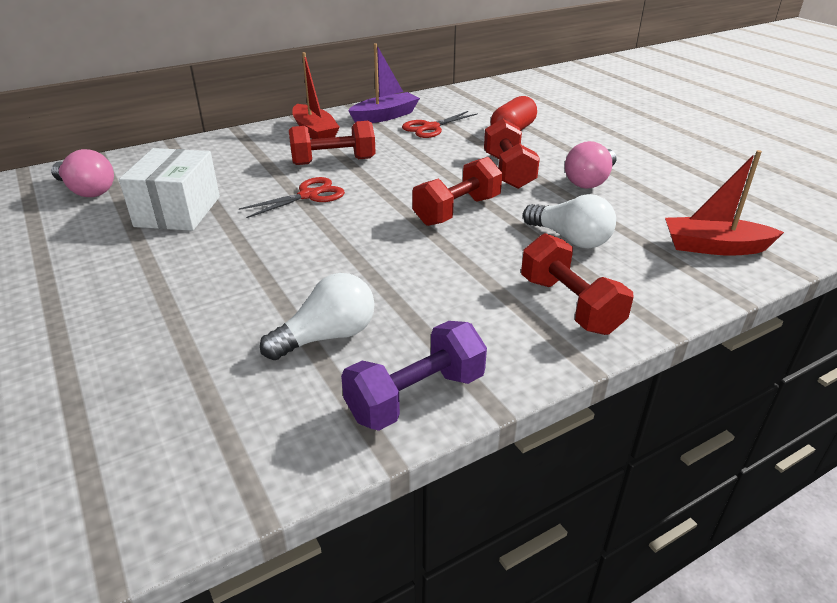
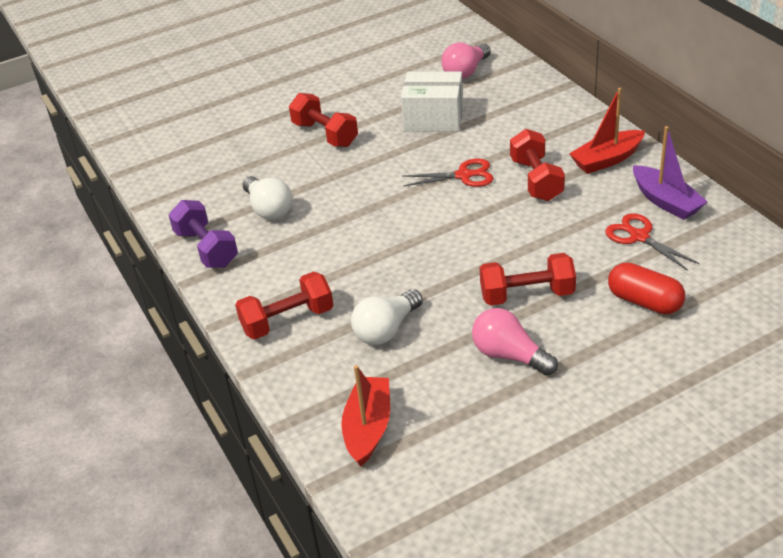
camera: 95 degrees right, 5 degrees up
(309, 195) = (464, 175): red scissors -> red scissors turned 60 degrees counterclockwise
(457, 211) = (438, 260): red dumbbell -> red dumbbell (325, 134)

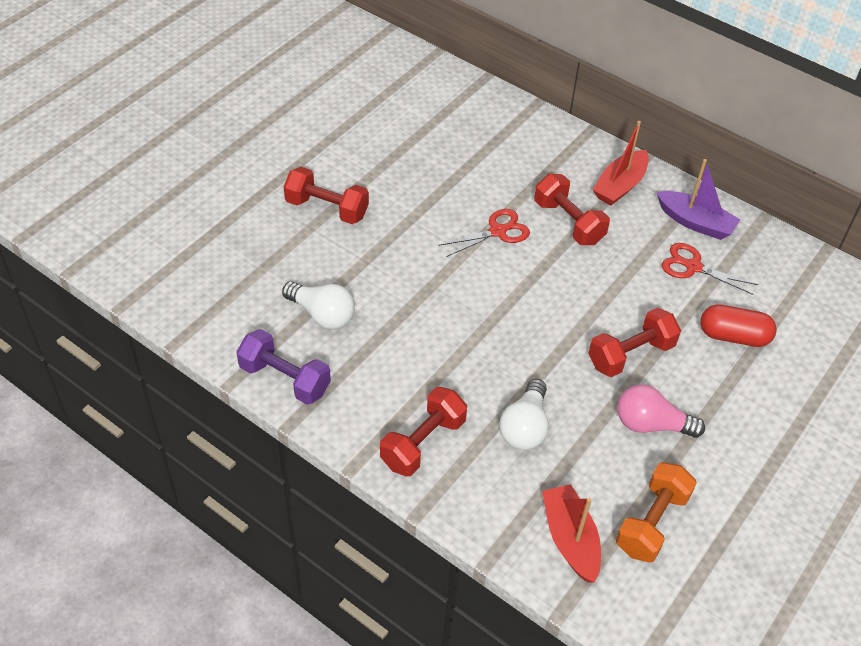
camera: 30 degrees left, 10 degrees up
(433, 118) = (428, 167): white box -> none
(455, 435) = (651, 522): none -> orange dumbbell
(466, 72) = (428, 103): pink light bulb -> none

